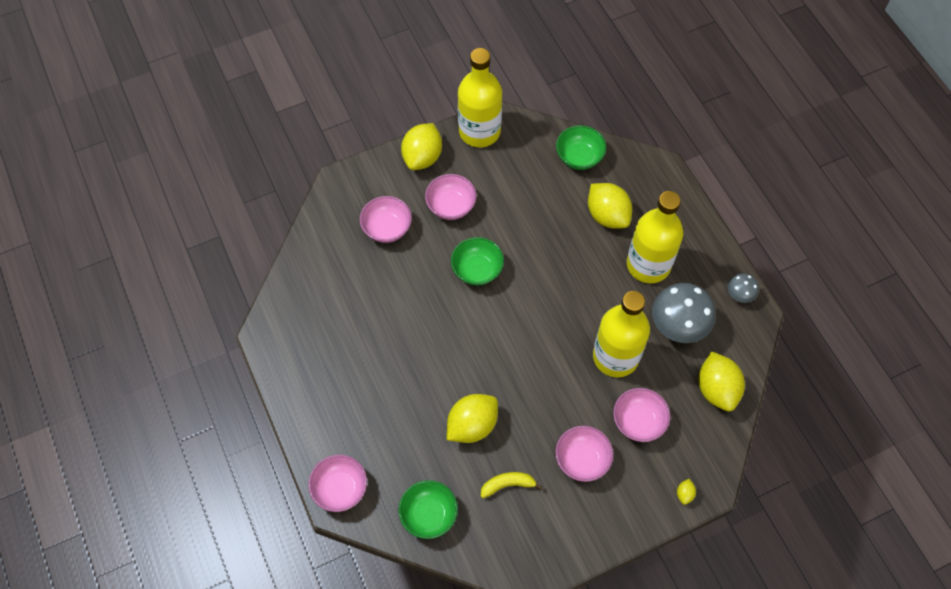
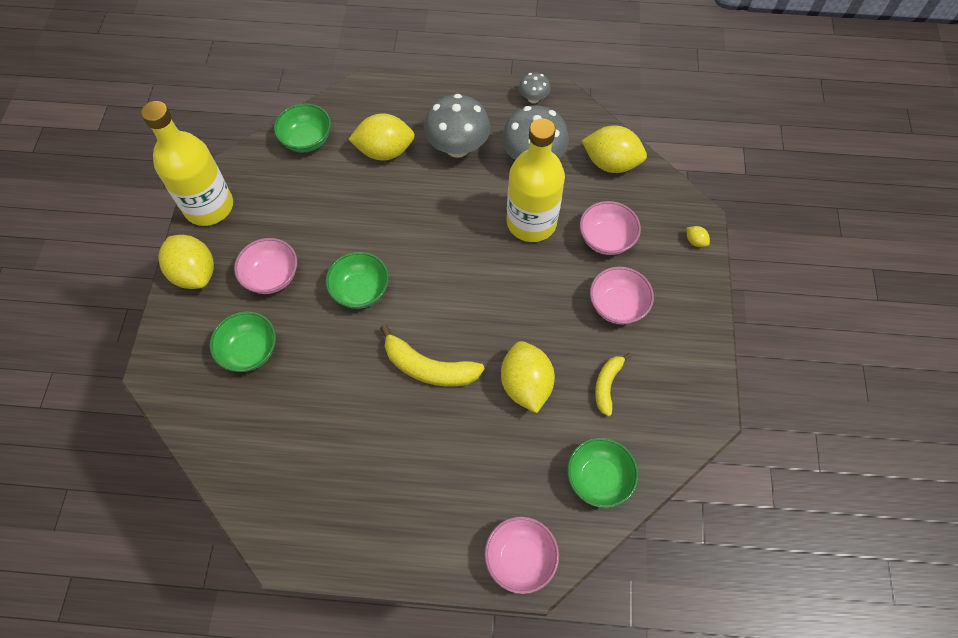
camera: 60 degrees left, 0 degrees up
(387, 228) = (250, 351): pink bowl -> green bowl
(445, 350) = (429, 367): none -> yellow banana
(648, 264) = (457, 147): yellow bottle -> grey mushroom

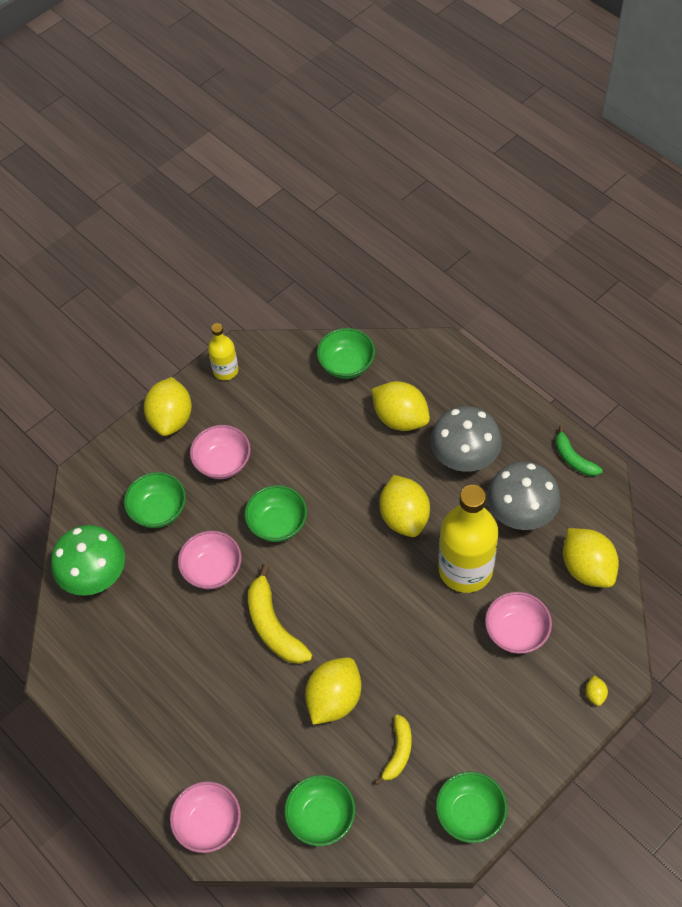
camera: 45 degrees right, 5 degrees down
(209, 206) = (225, 370): yellow bottle -> yellow bottle, size x0.52
(240, 443) = (95, 576): none -> green mushroom
(453, 217) = (404, 517): none -> yellow lemon
(533, 98) = (573, 458): grey mushroom -> green banana
(607, 385) = (398, 752): yellow banana -> yellow banana turned 135 degrees clockwise
(617, 305) = (470, 695): pink bowl -> pink bowl (212, 570)
(695, 387) = (470, 814): none -> green bowl

